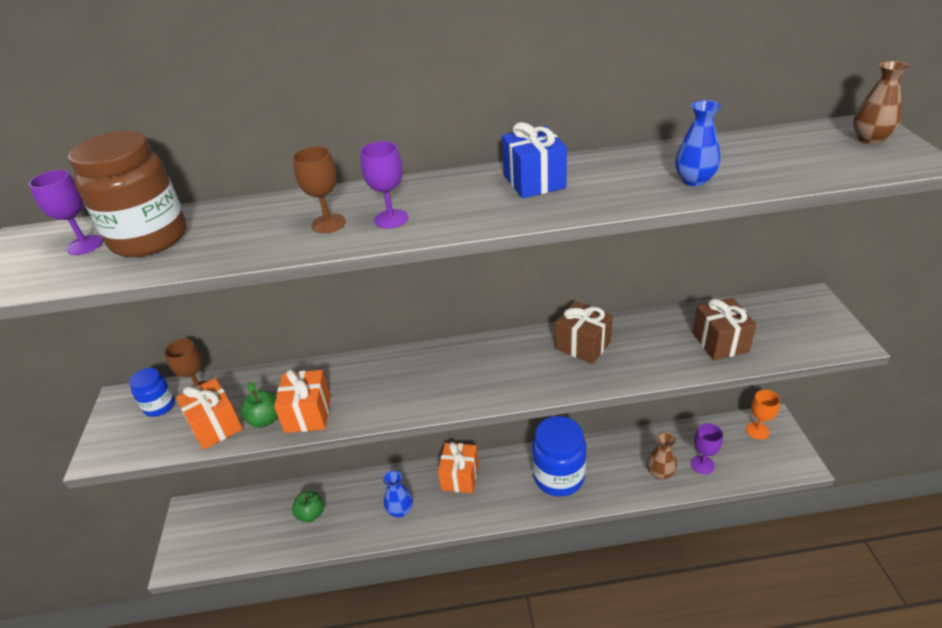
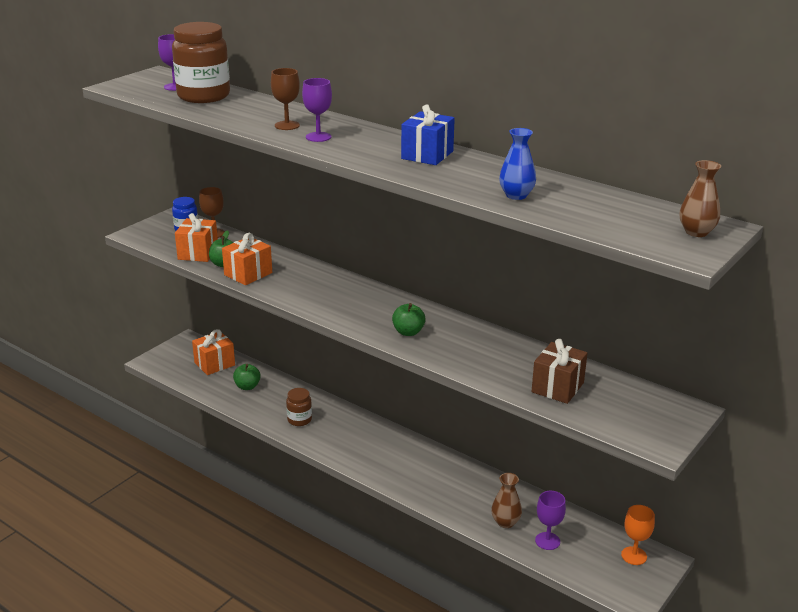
camera: 40 degrees right, 10 degrees down
(400, 510) = (299, 420): blue vase -> brown jar
(460, 477) = (362, 428): orange gift -> orange gift (214, 364)
(543, 372) = (408, 332): none -> green apple
(558, 477) = (427, 473): blue jar -> none
(583, 345) = (459, 334): brown gift -> none

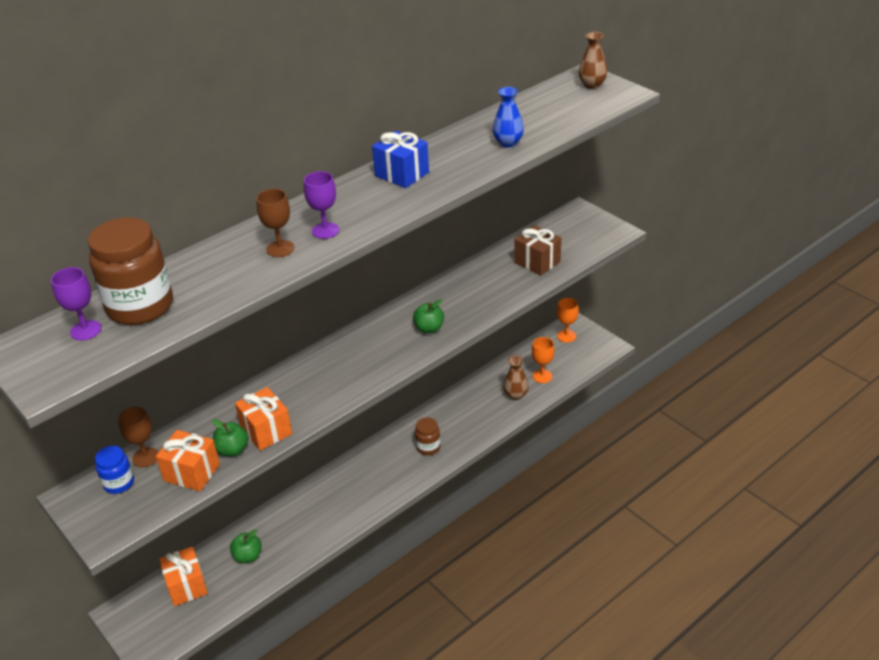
camera: 75 degrees left, 10 degrees up
(299, 420) = (327, 515): brown jar -> brown jar (428, 447)
(547, 541) = (542, 376): purple goblet -> orange goblet

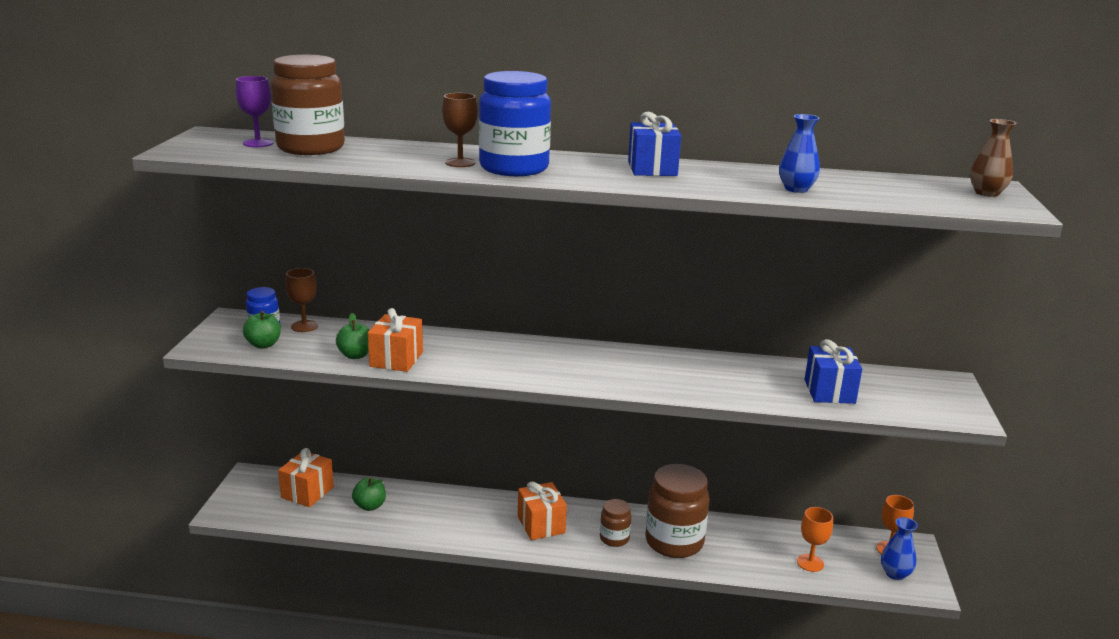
camera: 45 degrees right, 15 degrees down
(192, 472) = (309, 350): orange gift -> orange gift (541, 525)
(325, 230) = (514, 168): purple goblet -> blue jar
(429, 328) = (636, 376): green apple -> green apple (263, 344)
(461, 421) = (674, 542): none -> brown jar
(515, 395) = (758, 558): brown vase -> none
(537, 262) = (829, 391): brown gift -> blue gift
(586, 349) = (895, 574): none -> blue vase

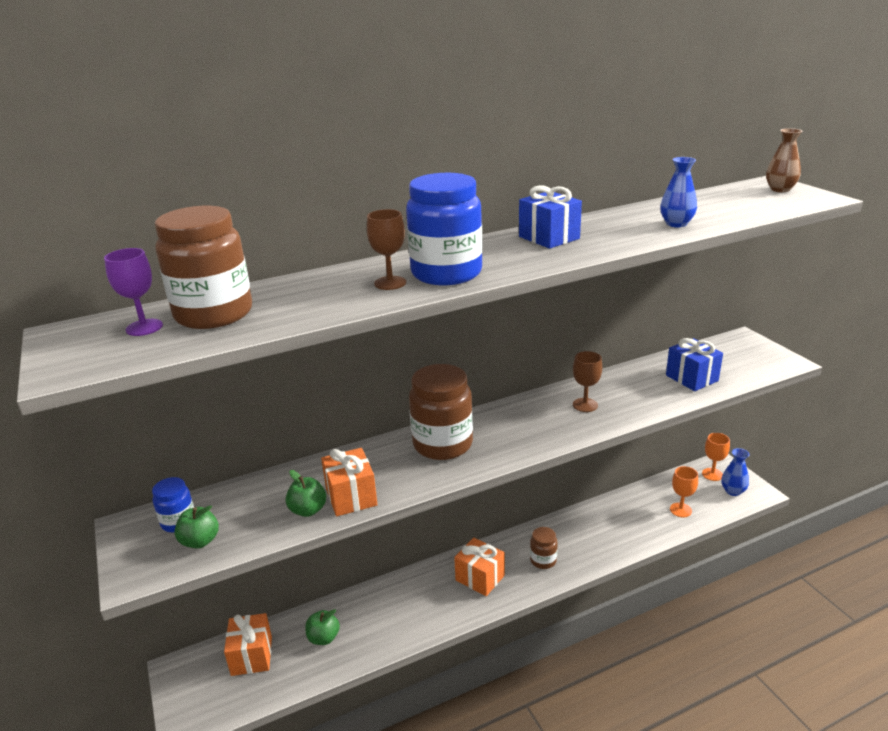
camera: 30 degrees left, 5 degrees up
(304, 326) = (218, 500): brown goblet -> brown goblet (585, 405)
(674, 542) = (584, 540): brown jar -> brown jar (442, 444)

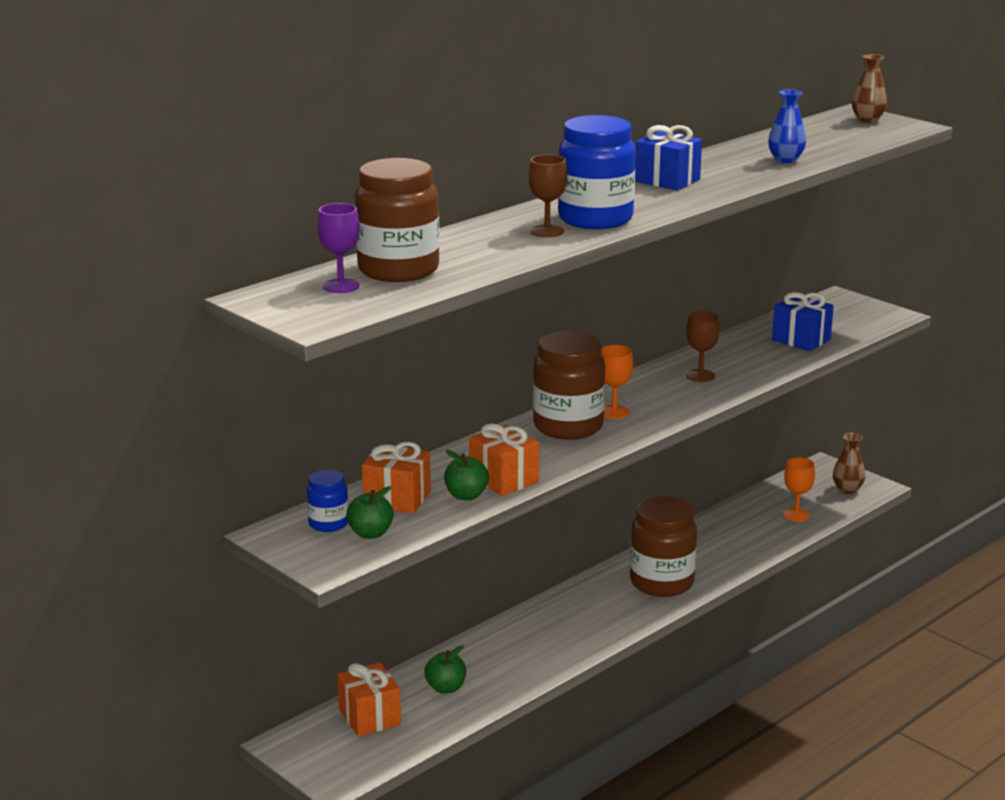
camera: 20 degrees left, 5 degrees down
(480, 578) = (597, 609): orange gift -> orange gift (397, 499)
(543, 560) = (661, 583): brown jar -> brown jar, size x1.96
(712, 474) = (818, 477): orange goblet -> orange goblet (614, 412)
(733, 491) = (847, 489): blue vase -> brown vase

